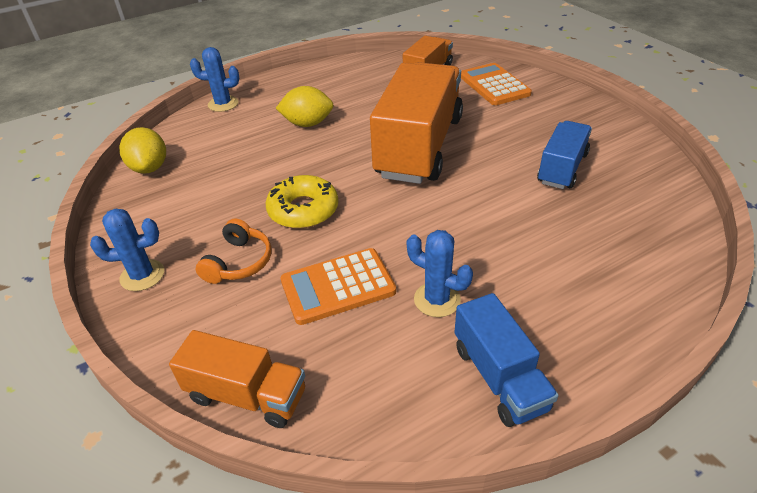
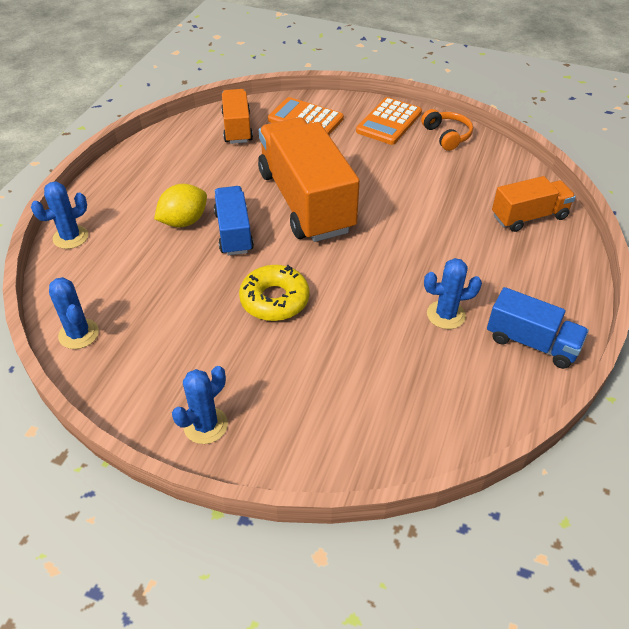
camera: 40 degrees left, 5 degrees up
(150, 168) = (79, 334): yellow lemon -> blue cactus
(239, 262) = (274, 369): orange headphones -> orange headphones (447, 136)
(247, 395) = (398, 453): orange truck -> orange truck (529, 217)
(338, 286) = (371, 344): orange calculator -> orange calculator (389, 122)
(562, 168) = (426, 174): blue truck -> blue truck (234, 232)

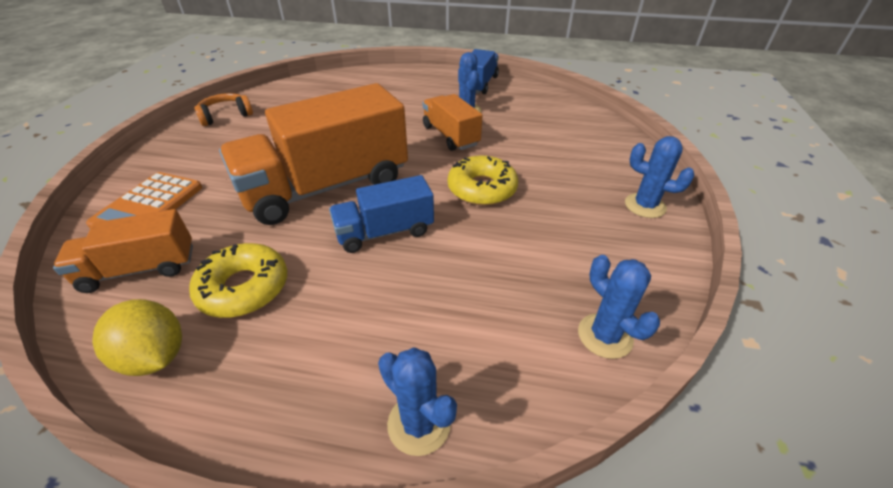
camera: 100 degrees left, 5 degrees down
(79, 334) = (605, 336): blue cactus -> blue cactus turned 75 degrees counterclockwise
(184, 221) = (367, 282): yellow lemon -> yellow lemon (155, 356)
(202, 169) = (244, 288): none -> yellow donut
(389, 122) = (185, 147): orange calculator -> none
(529, 217) = (350, 83): orange truck -> orange truck (450, 136)

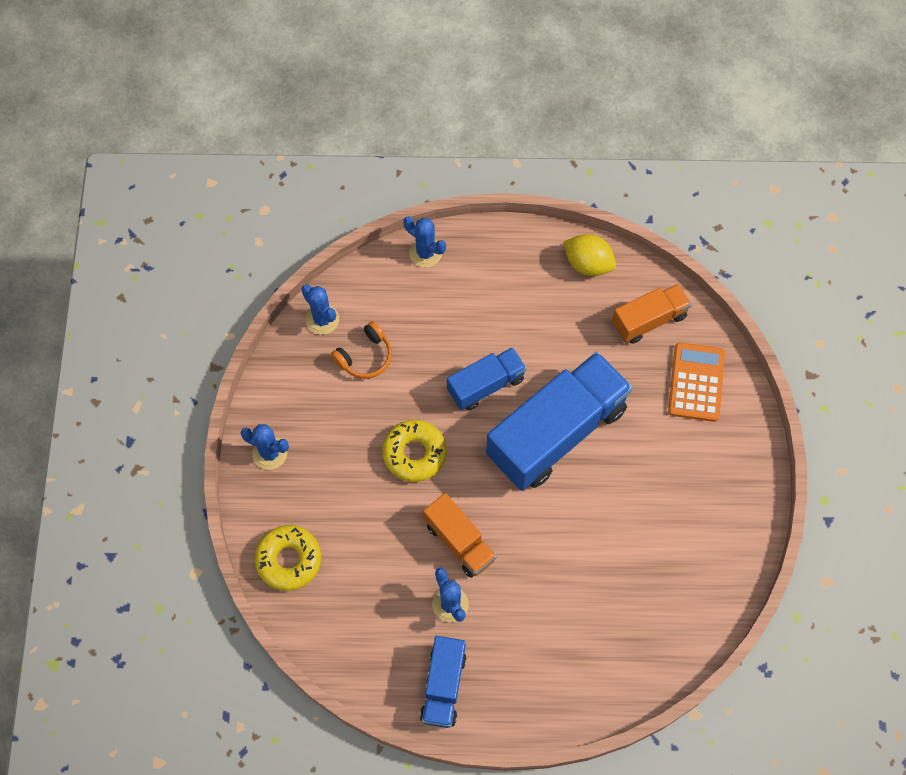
camera: 170 degrees right, 25 degrees up
(226, 116) = (732, 541): orange headphones -> orange headphones (365, 356)
(244, 288) = (565, 317): yellow donut -> yellow donut (289, 560)
(326, 187) = (556, 432): orange truck -> blue truck

